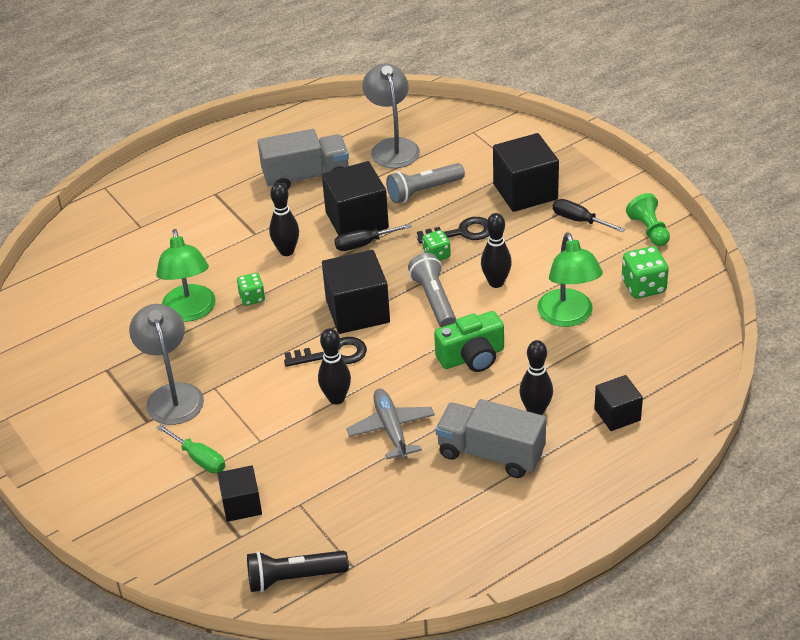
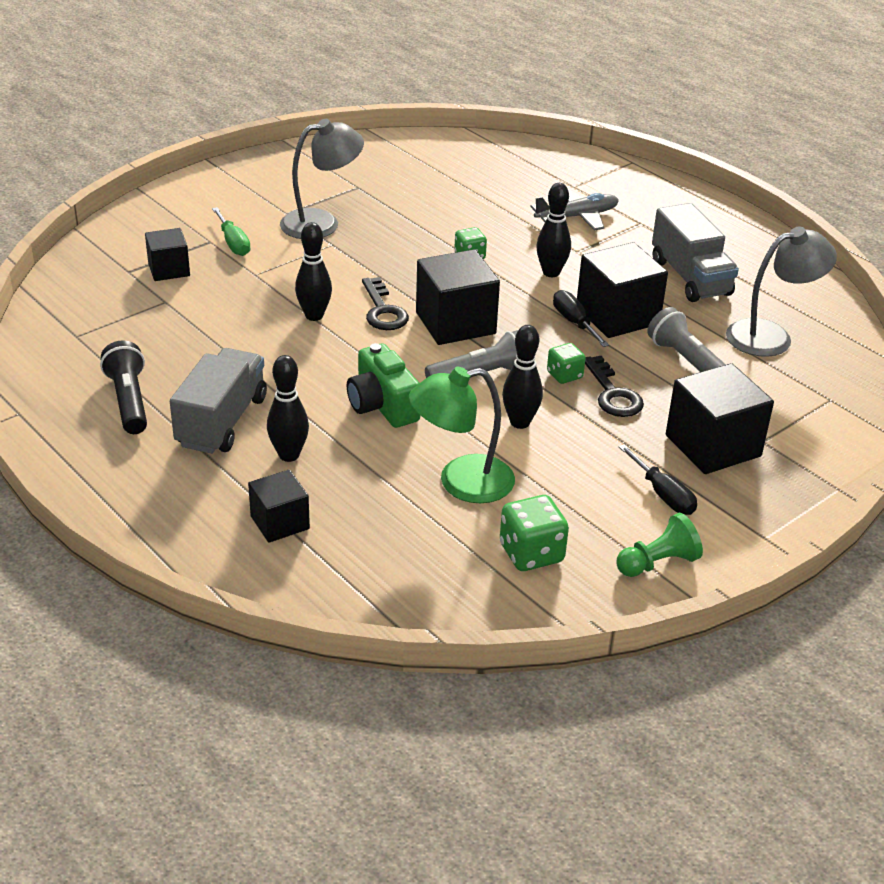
camera: 80 degrees right, 5 degrees down
(190, 312) = (444, 223): green lamp -> none
(199, 459) = (233, 243): green screwdriver -> green screwdriver turned 60 degrees counterclockwise
(294, 578) = (69, 303): black flashlight -> black flashlight (129, 401)
(391, 429) = (266, 352): grey plane -> grey plane (577, 216)
(579, 220) = (663, 495): black screwdriver -> black screwdriver turned 120 degrees clockwise

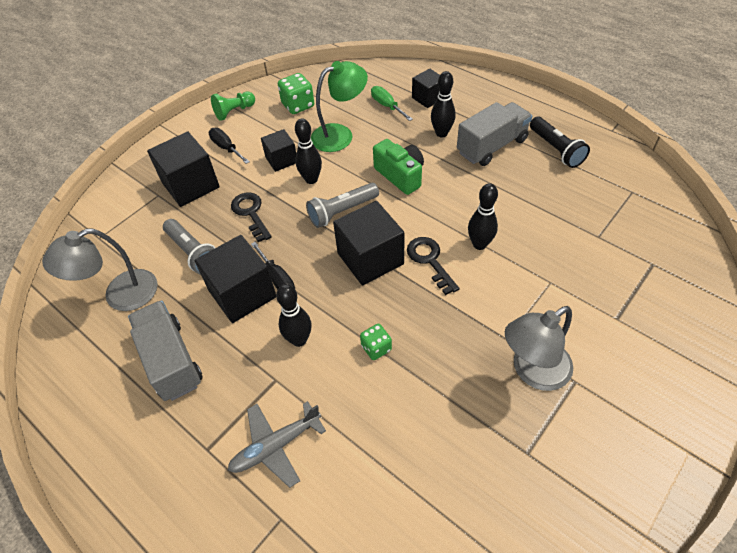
camera: 175 degrees right, 15 degrees up
(169, 269) = (623, 272): black cube -> black cube (281, 160)
(222, 422) = (491, 146): grey truck -> grey truck turned 135 degrees counterclockwise
(233, 243) = (594, 320): green screwdriver -> green screwdriver (387, 106)
(564, 375) = (284, 223): green dice -> none

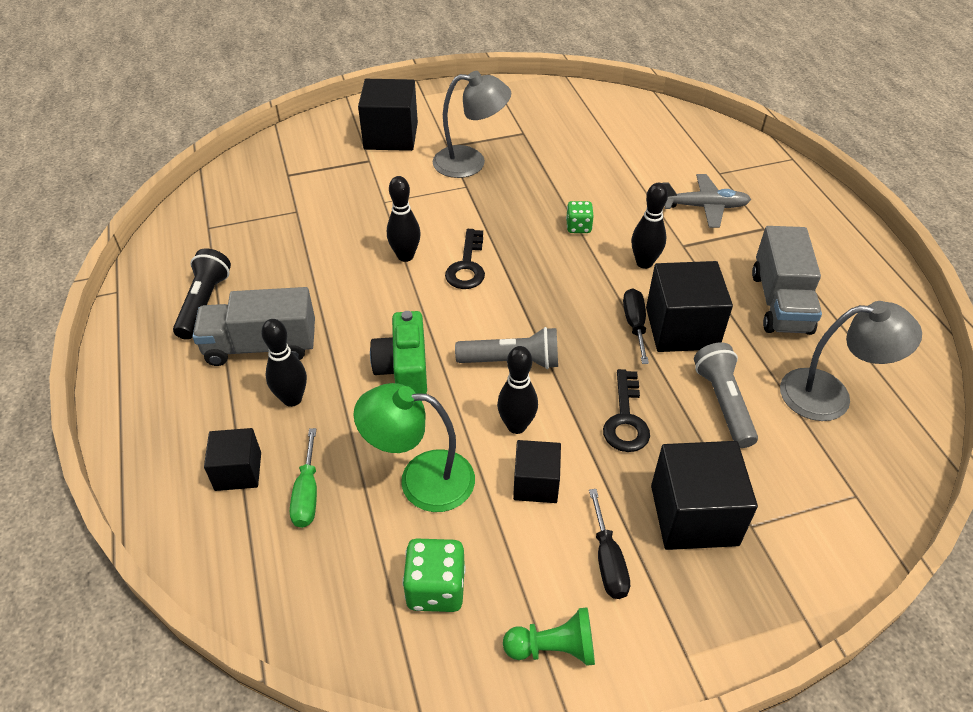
camera: 150 degrees left, 5 degrees down
(370, 258) = (523, 296): black cube -> black cube (391, 136)

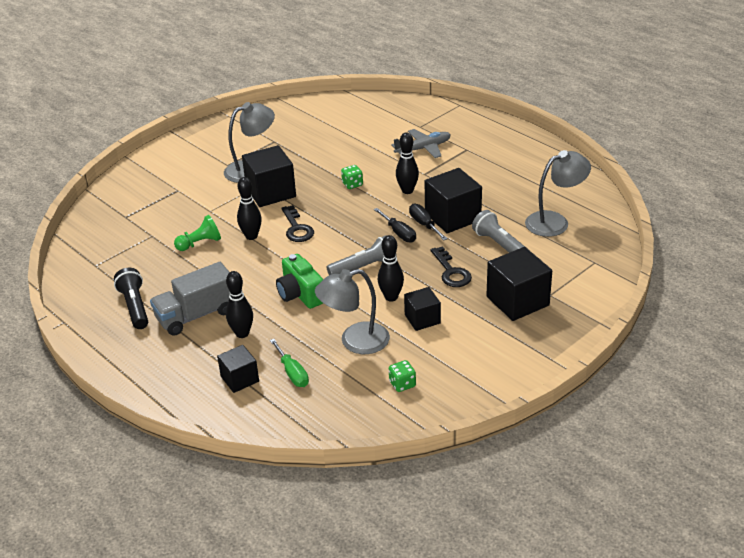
camera: 25 degrees left, 10 degrees down
(391, 136) = (181, 171): black cube -> black cube (271, 192)
(421, 479) = (355, 341): green lamp -> grey lamp
(436, 588) = (402, 384): green dice -> green dice, size x0.63
(553, 648) = (483, 383): green pawn -> green pawn (200, 243)
(607, 560) = (486, 337): black screwdriver -> black screwdriver (399, 233)
(780, 302) = (500, 185): grey truck -> none

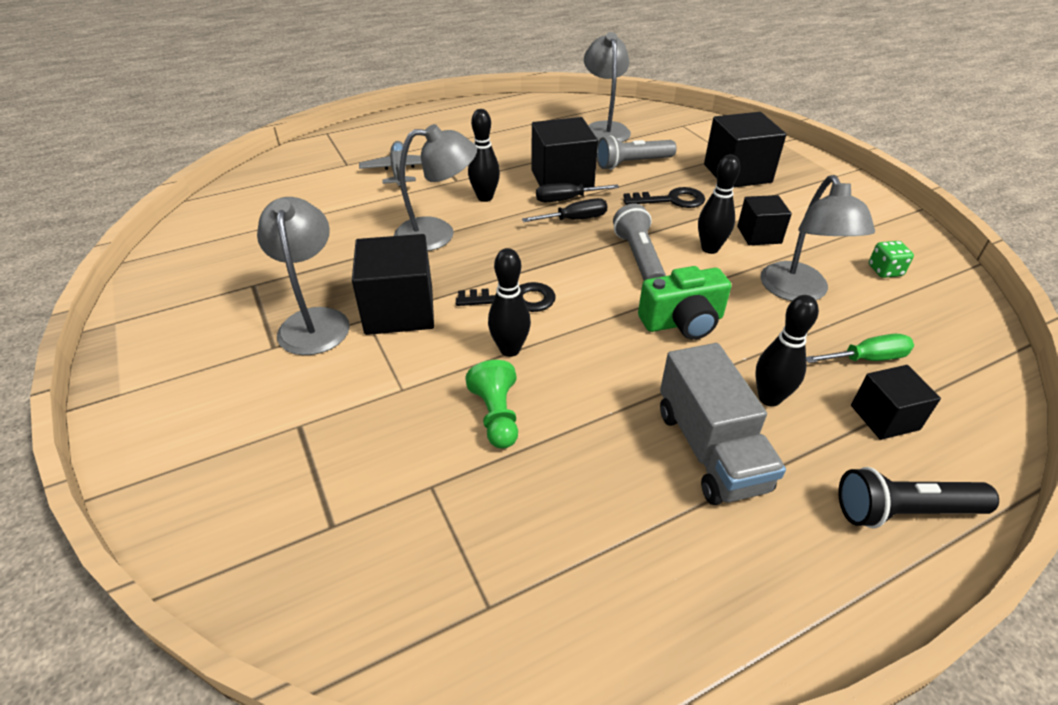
camera: 75 degrees left, 5 degrees up
(135, 307) = (664, 543): black flashlight -> black flashlight (903, 511)
(352, 184) = (437, 234): green dice -> grey lamp

